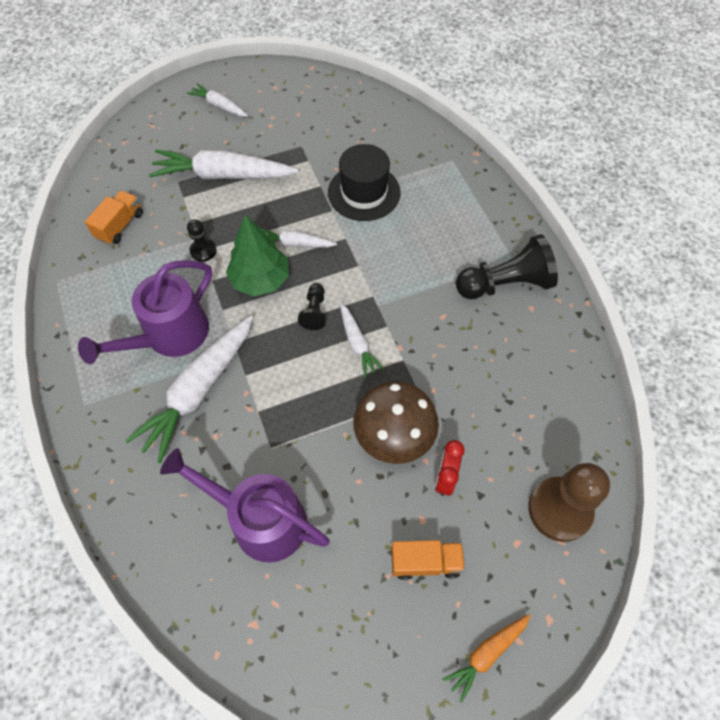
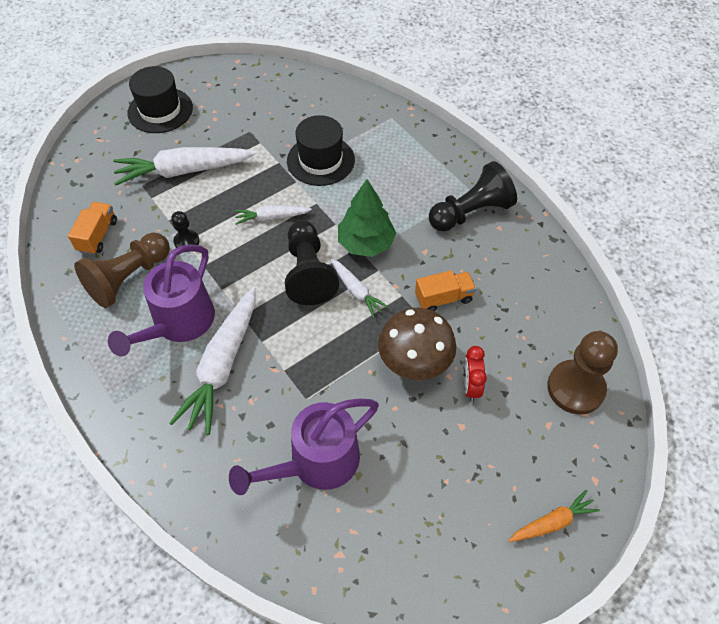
camera: 15 degrees left, 5 degrees down
(136, 277) = (128, 278): none -> brown pawn
(219, 106) = (160, 110): white carrot -> black hat
(259, 519) = (315, 463): purple watering can -> purple watering can turned 45 degrees counterclockwise
(260, 279) = (249, 255): green tree -> green tree (366, 243)
(314, 312) = (308, 272): black pawn -> black pawn, size x1.98
(425, 562) = (475, 461): orange truck -> orange truck (443, 298)
(487, 654) = (552, 522): orange carrot -> orange carrot turned 150 degrees counterclockwise

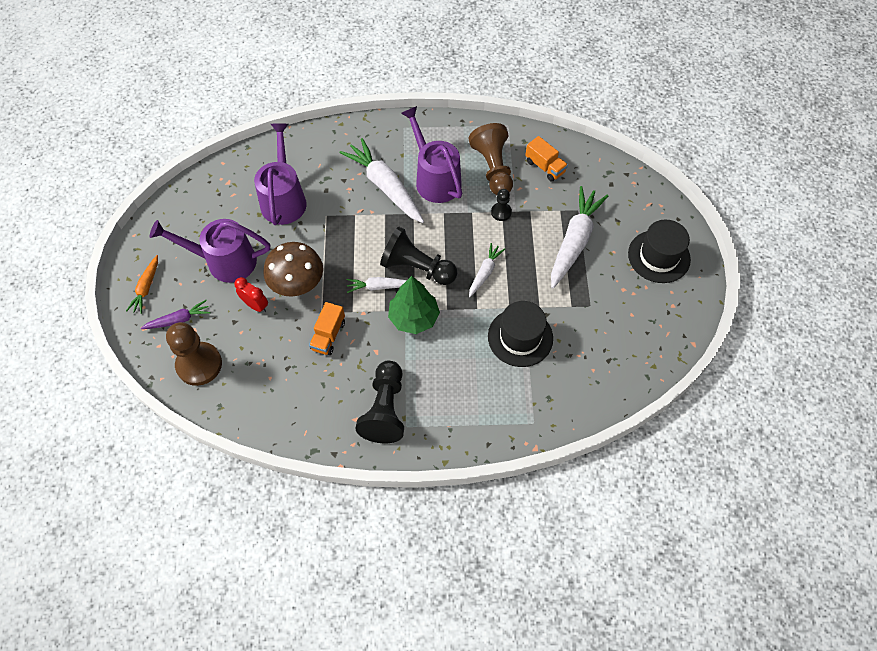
camera: 125 degrees right, 5 degrees up
(449, 462) = (224, 261): none -> purple watering can
(553, 450) = (178, 320): none -> purple carrot

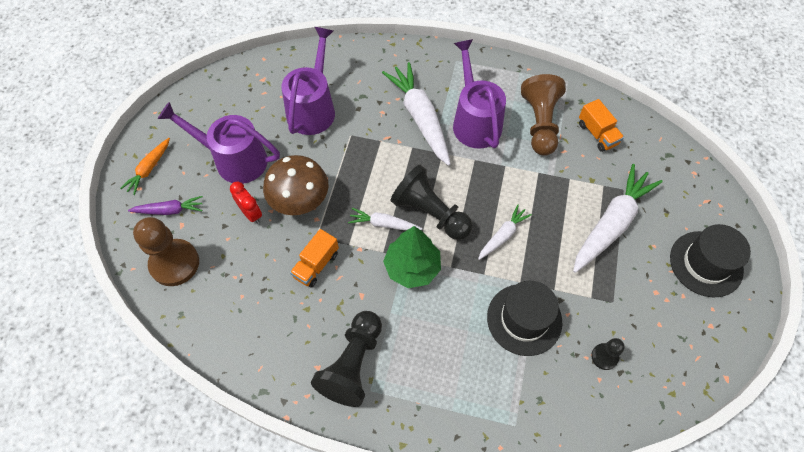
camera: 15 degrees right, 0 degrees up
(501, 212) = (537, 173): black pawn -> black pawn (604, 357)

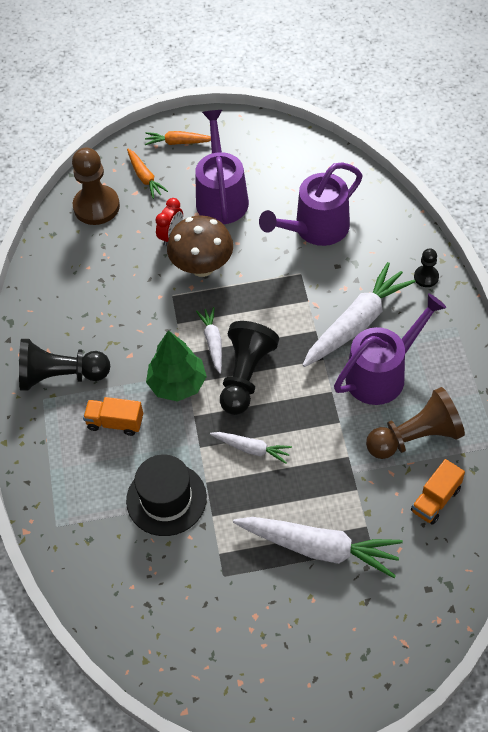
camera: 70 degrees right, 5 degrees down
(169, 210) = (145, 177): purple carrot -> orange carrot
(313, 108) = (315, 229): purple watering can -> purple watering can turned 150 degrees clockwise
(316, 265) = (143, 307): orange truck -> orange truck (115, 422)
(604, 357) = (157, 584): black pawn -> black pawn (426, 277)
(706, 264) = (316, 660): black hat -> none

